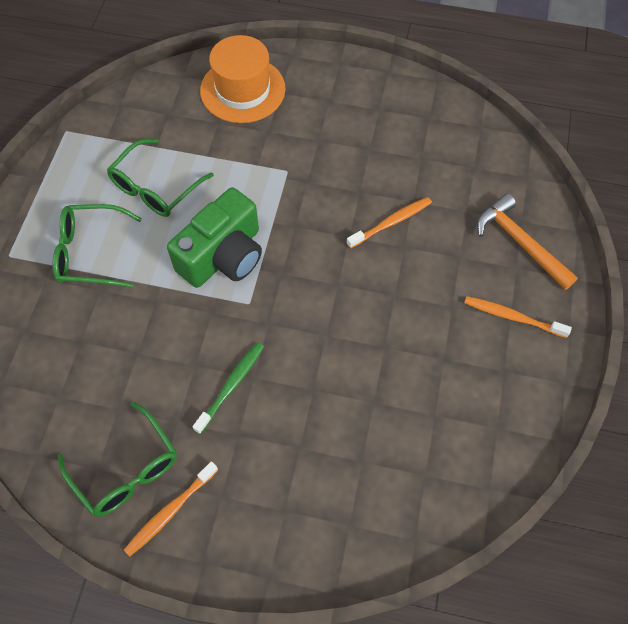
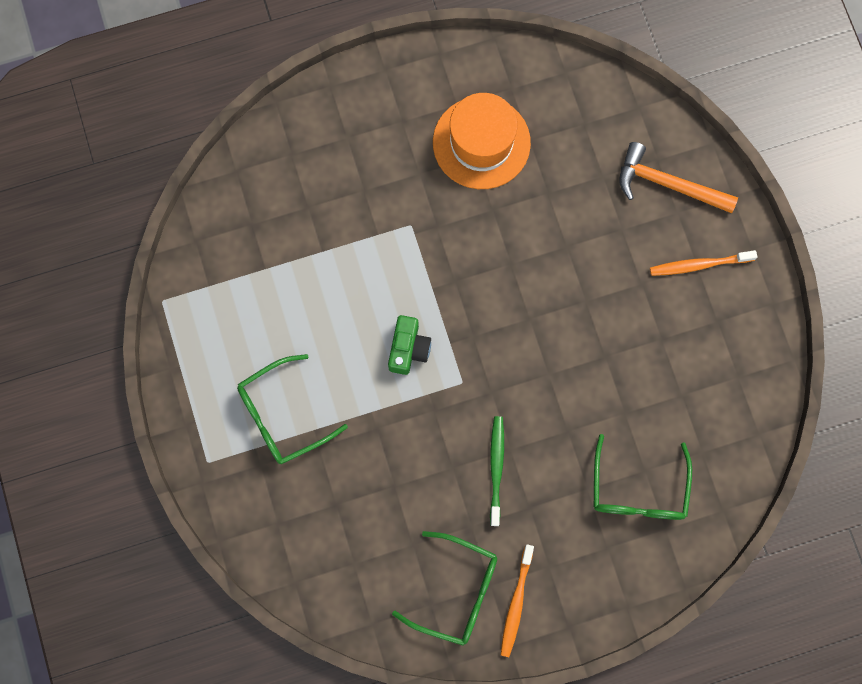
camera: 30 degrees left, 15 degrees up
(155, 188) = (296, 314): green glasses -> green glasses (638, 490)
(223, 256) = (408, 349): green camera -> green camera, size x0.55
(242, 90) = (307, 155): orange hat -> orange hat (481, 143)
(391, 223) = (540, 228): orange toothbrush -> none

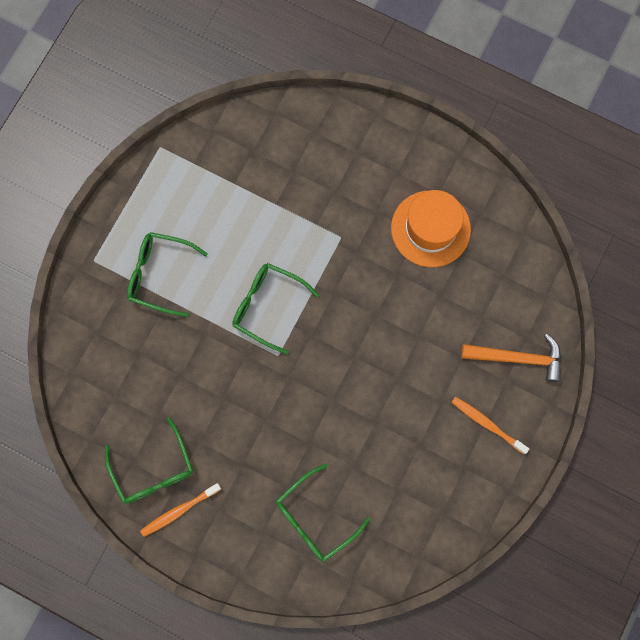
camera: 45 degrees right, 0 degrees up
(408, 349) = (267, 306): green camera -> green glasses
(496, 468) = (246, 423): green toothbrush -> none
(668, 184) = (517, 358): orange hammer -> orange hammer turned 120 degrees clockwise

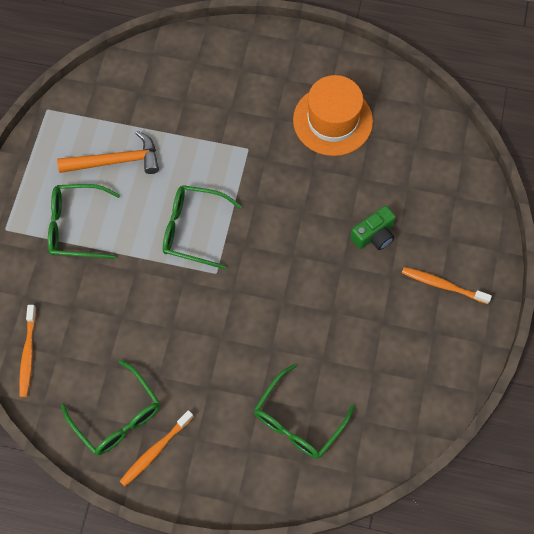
camera: 15 degrees left, 10 degrees down
(87, 388) = (28, 354): none -> orange toothbrush
(436, 357) = (374, 235): none -> green camera
(517, 358) = (453, 217): orange hammer -> orange hammer (116, 161)

